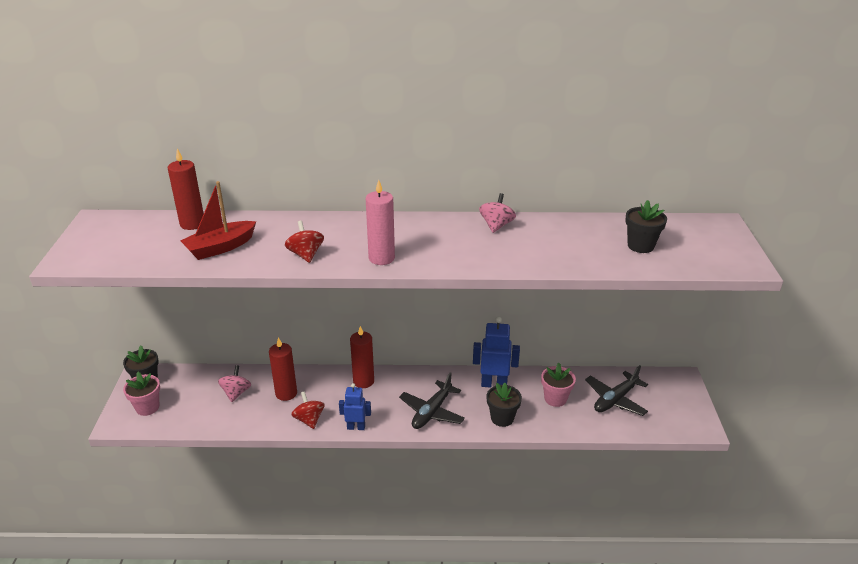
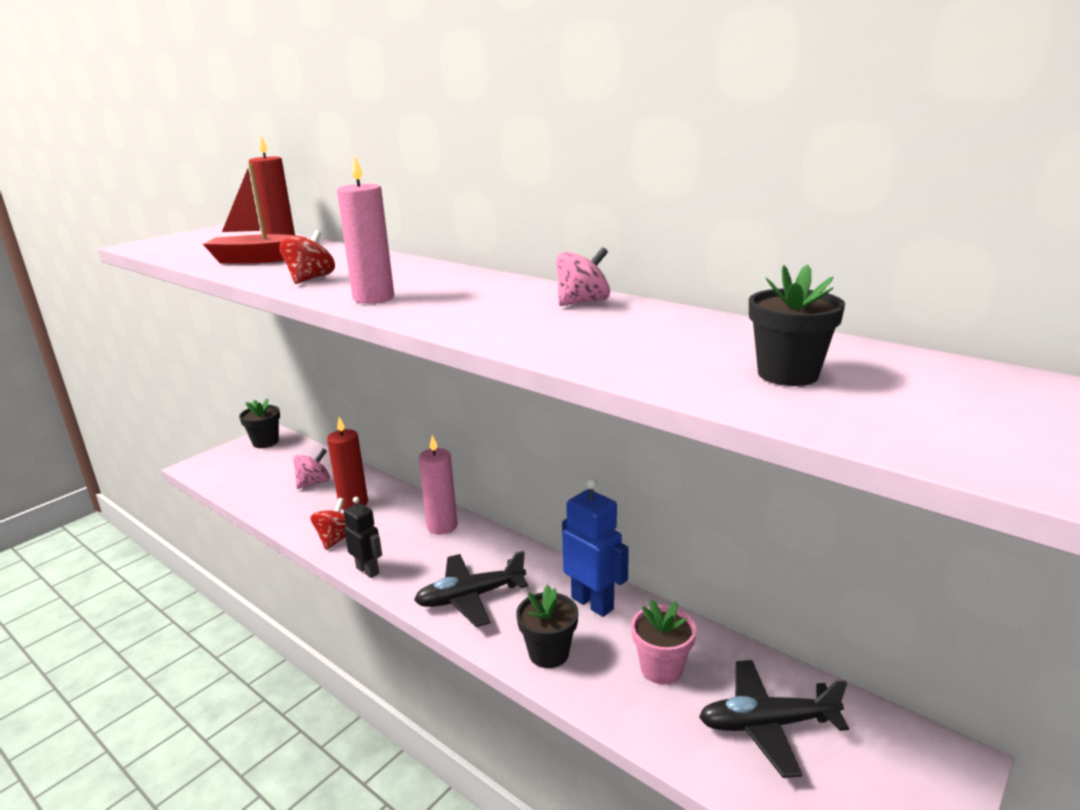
camera: 40 degrees right, 10 degrees down
(147, 407) = (233, 463): pink flower pot -> none
(356, 427) = (368, 570): blue robot -> black robot
(363, 381) = (442, 526): red candle -> pink candle

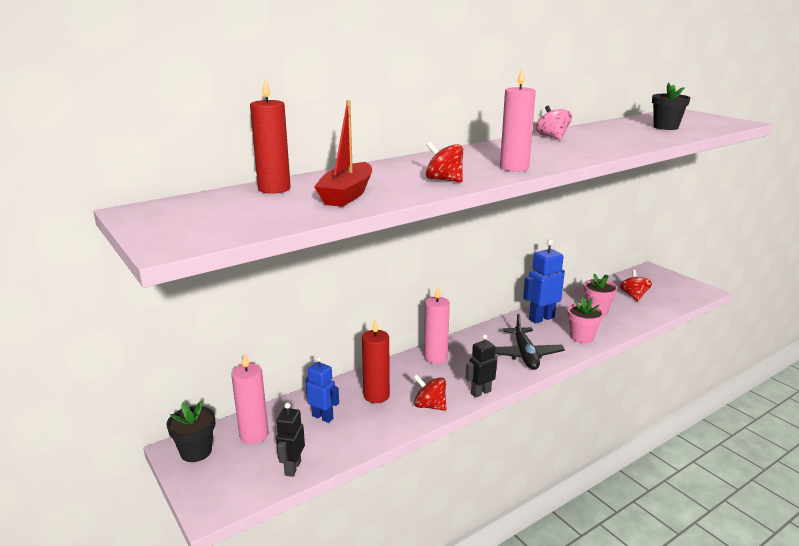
camera: 75 degrees left, 0 degrees up
(238, 486) = (292, 468): none -> black robot
(287, 458) = (254, 435): none -> pink candle
(314, 483) = (322, 417): pink spinning top -> blue robot
(549, 653) = (581, 337): black flower pot -> pink flower pot
(767, 724) = (633, 296): black plane -> red spinning top

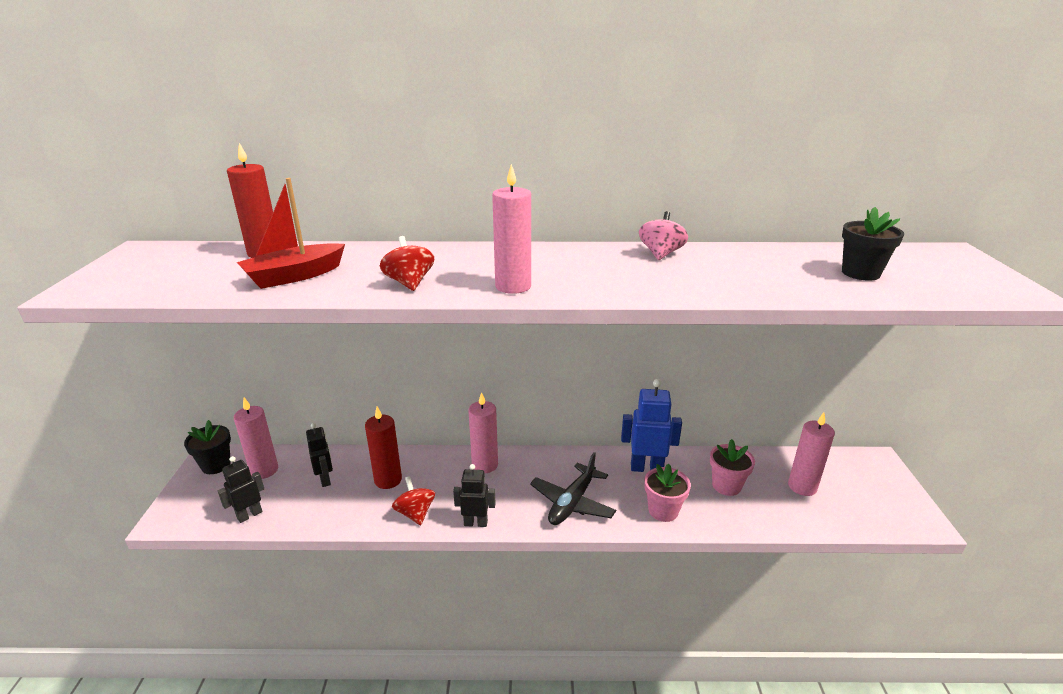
camera: 35 degrees right, 5 degrees up
(322, 417) = (325, 479): blue robot -> black robot
(633, 296) = (802, 487): red spinning top -> pink candle

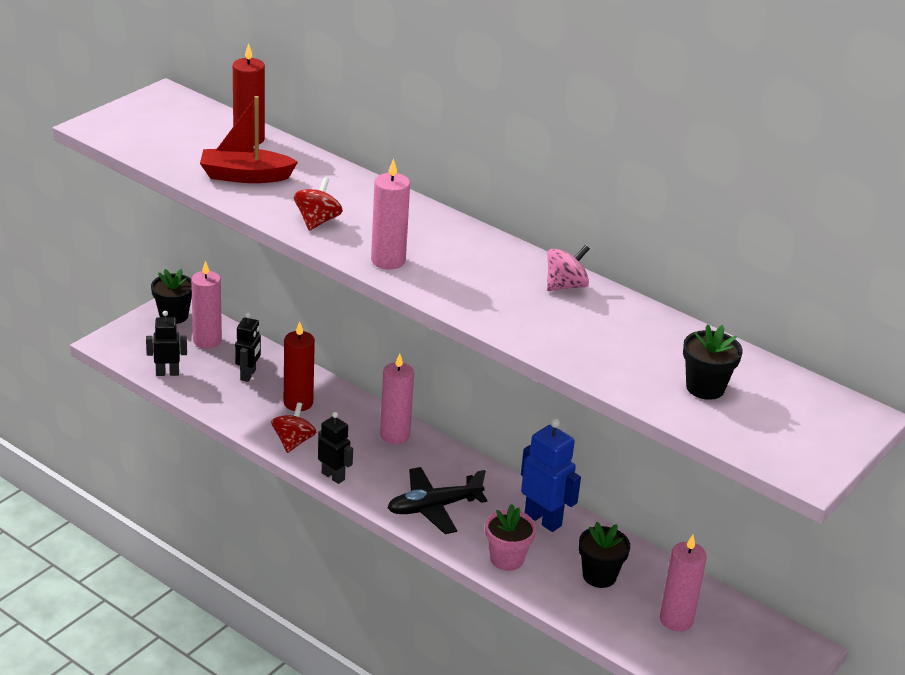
camera: 35 degrees right, 5 degrees up
(726, 486) = (599, 576): pink flower pot -> black flower pot

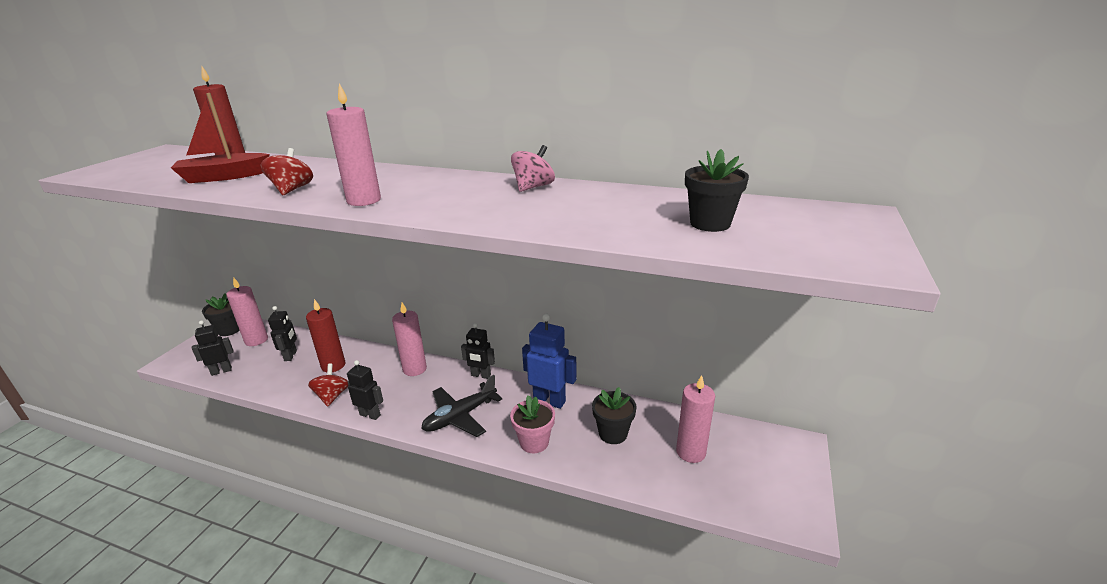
camera: 15 degrees left, 5 degrees down
(472, 466) = (481, 375): none -> black robot

